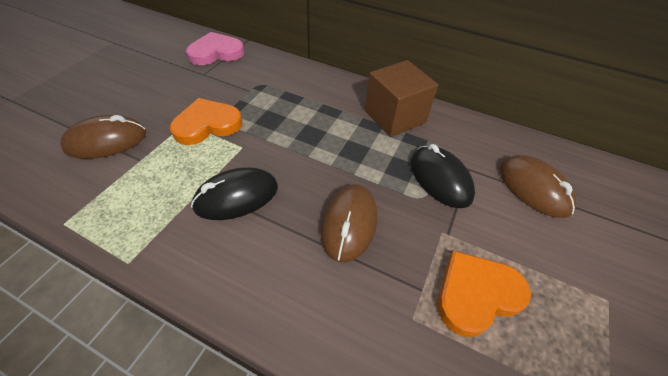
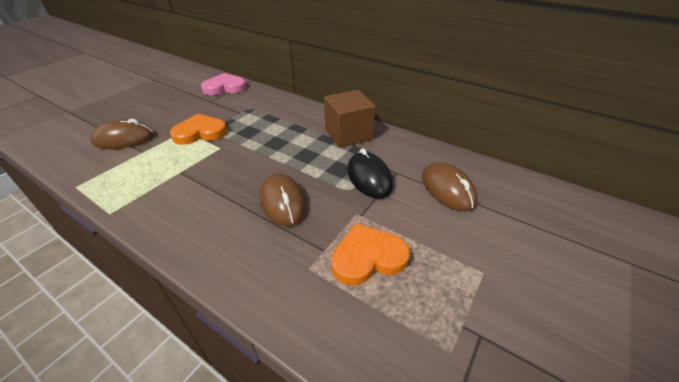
camera: 10 degrees right, 10 degrees down
(236, 197) = (203, 179): black mouse -> none
(349, 223) = (282, 202): brown mouse -> brown mouse turned 45 degrees counterclockwise

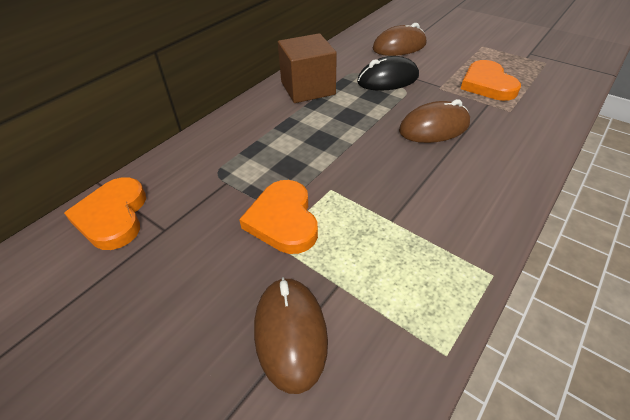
camera: 85 degrees left, 5 degrees up
(224, 87) = (113, 216): pink heart -> orange heart

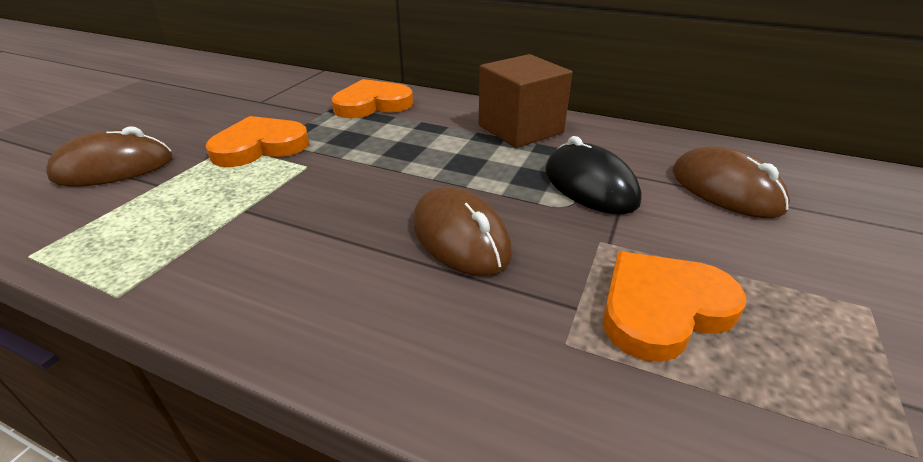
camera: 75 degrees right, 10 degrees down
(113, 216) = (279, 82): orange heart -> orange heart (372, 104)

